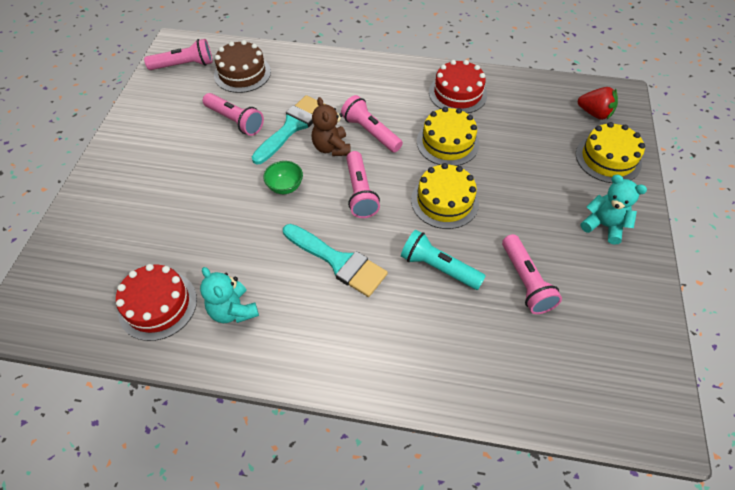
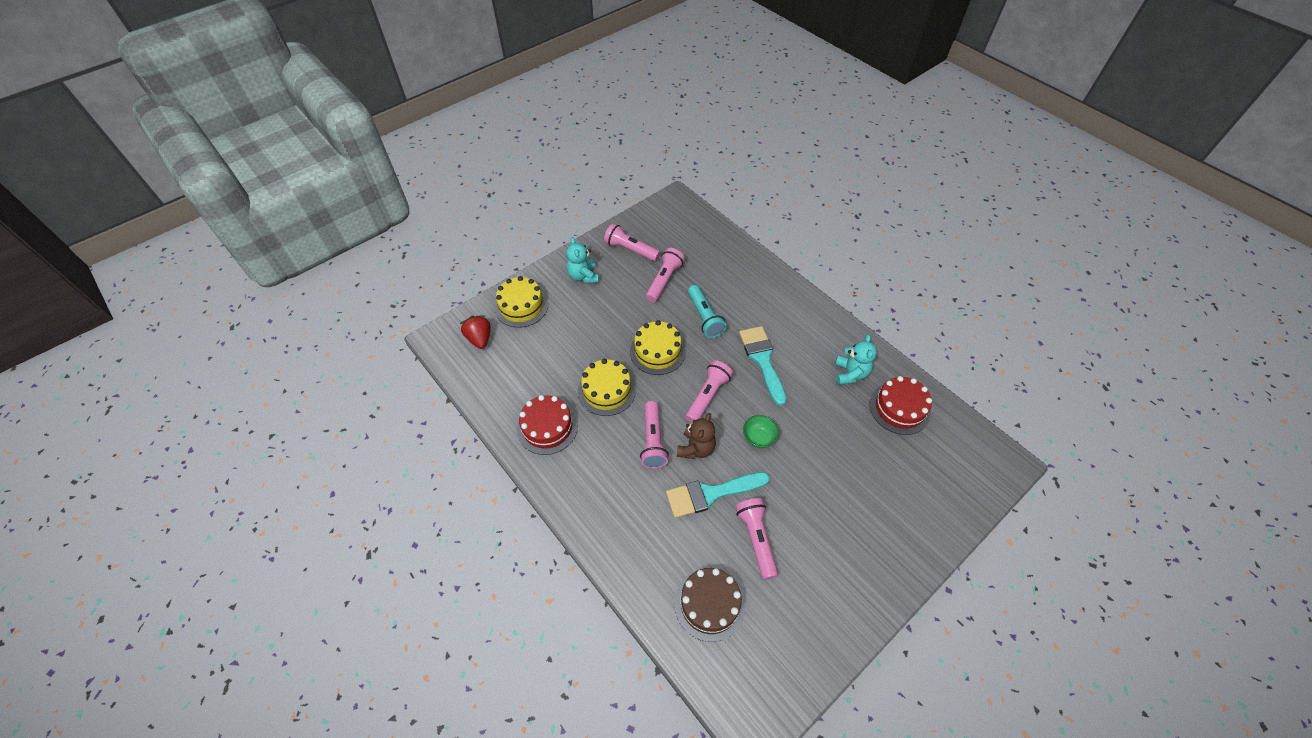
camera: 140 degrees left, 0 degrees up
(184, 65) = (763, 670): pink flashlight -> pink flashlight (630, 250)

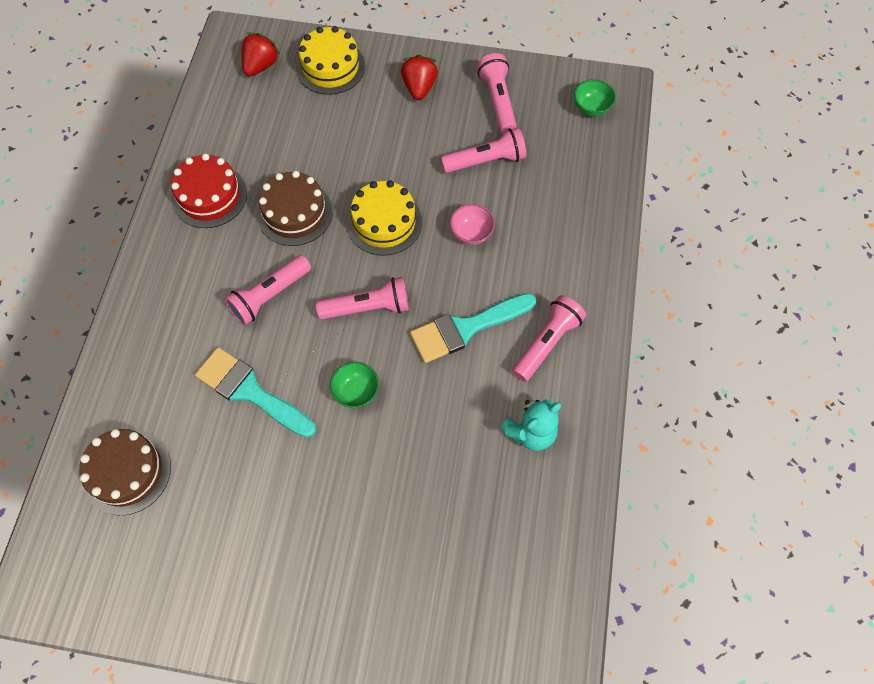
camera: 50 degrees right, 10 degrees up
(583, 276) = (419, 87): turquoise teddy bear -> red strawberry
(607, 390) = (294, 213): yellow cake -> brown cake
(677, 217) = (591, 108): none -> green bowl
(696, 448) = (293, 341): brown teddy bear -> none
(704, 317) = (471, 233): turquoise flashlight -> pink bowl
(756, 539) = (231, 469): pink flashlight -> pink flashlight (547, 343)
(762, 360) = (466, 328): turquoise brush -> turquoise brush turned 150 degrees counterclockwise
(899, 408) = (528, 517): red cake -> none

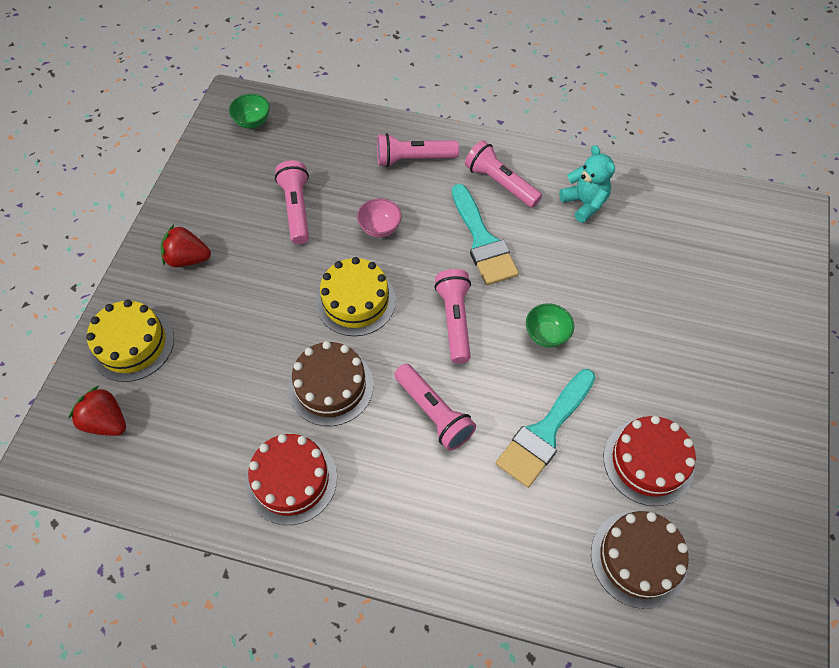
camera: 85 degrees left, 5 degrees down
(219, 486) = (648, 462): none -> red cake
(498, 101) = (224, 192): pink flashlight -> pink flashlight (413, 159)

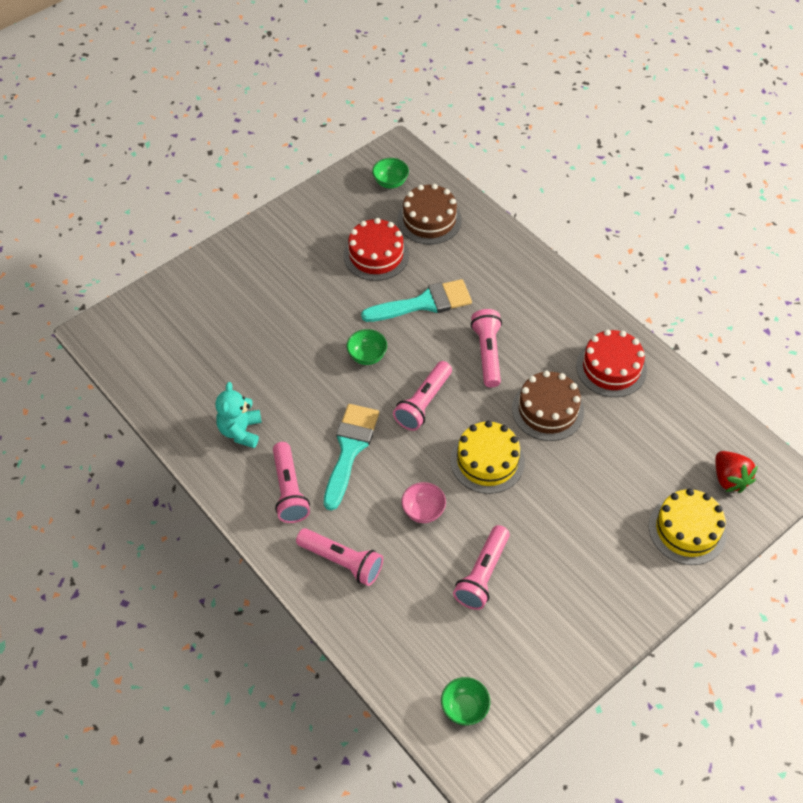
camera: 145 degrees left, 5 degrees down
(188, 259) = (606, 582): red strawberry -> none
(735, 588) = (390, 182): none -> green bowl

